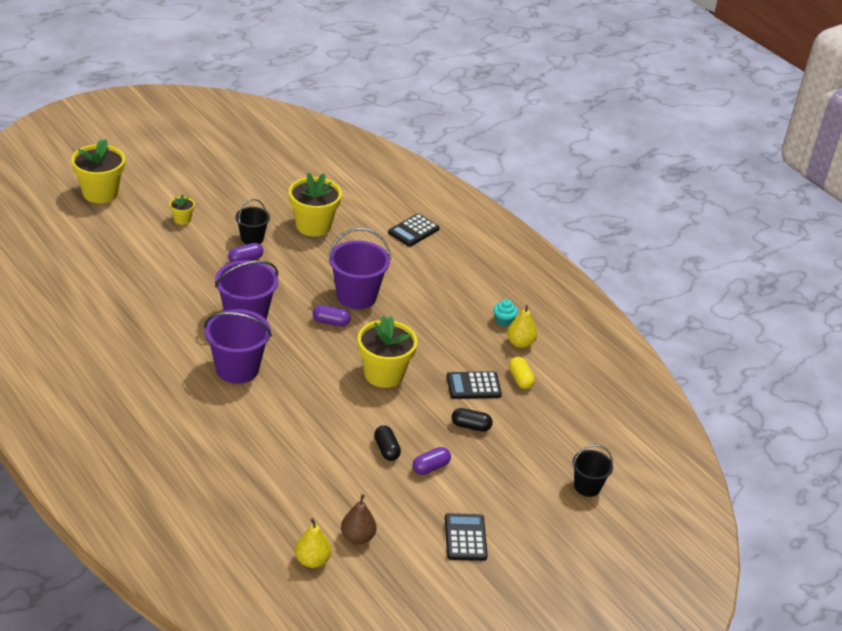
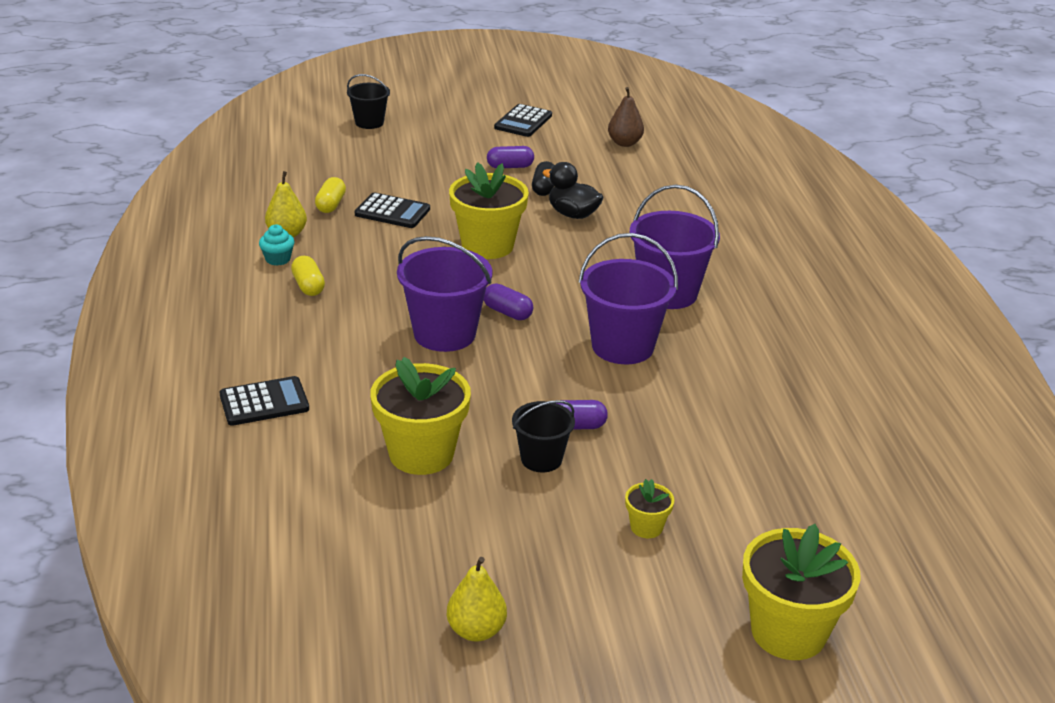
camera: 150 degrees left, 5 degrees down
(312, 560) = (678, 140): yellow pear -> yellow pear (476, 630)
(346, 426) = (573, 214): none -> black duck
(464, 306) = (308, 286): none -> yellow capsule
(471, 426) = (434, 183): black capsule -> none

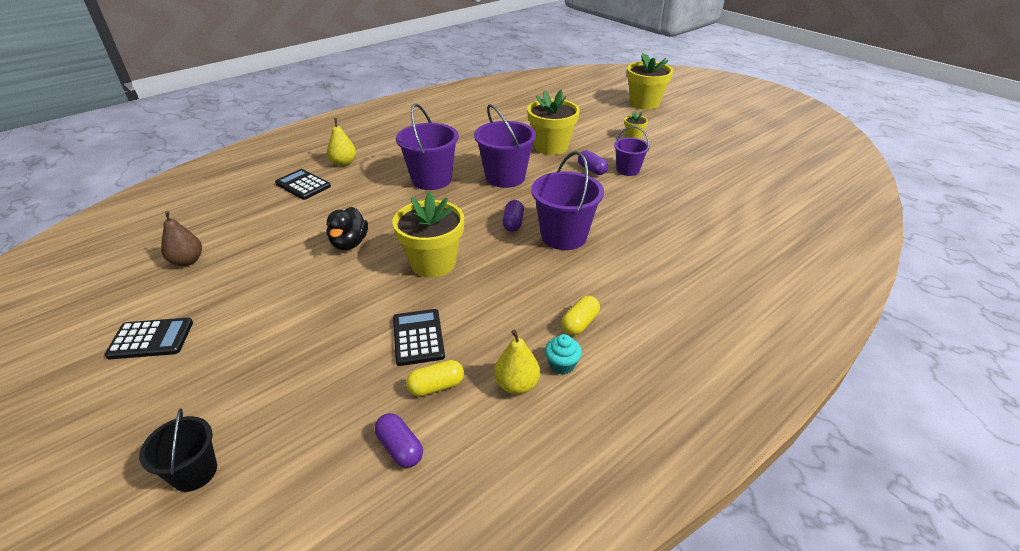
camera: 120 degrees left, 5 degrees up
(264, 402) = (717, 271): black calculator -> black calculator (303, 185)
(421, 454) = (673, 201): yellow flower pot -> yellow flower pot (551, 147)
(476, 630) = (742, 151): yellow pear -> yellow pear (344, 163)
(510, 167) = (275, 306): purple capsule -> purple capsule (400, 448)
(541, 459) = (628, 170): black bucket -> purple bucket
(544, 188) = (310, 272): black capsule -> none

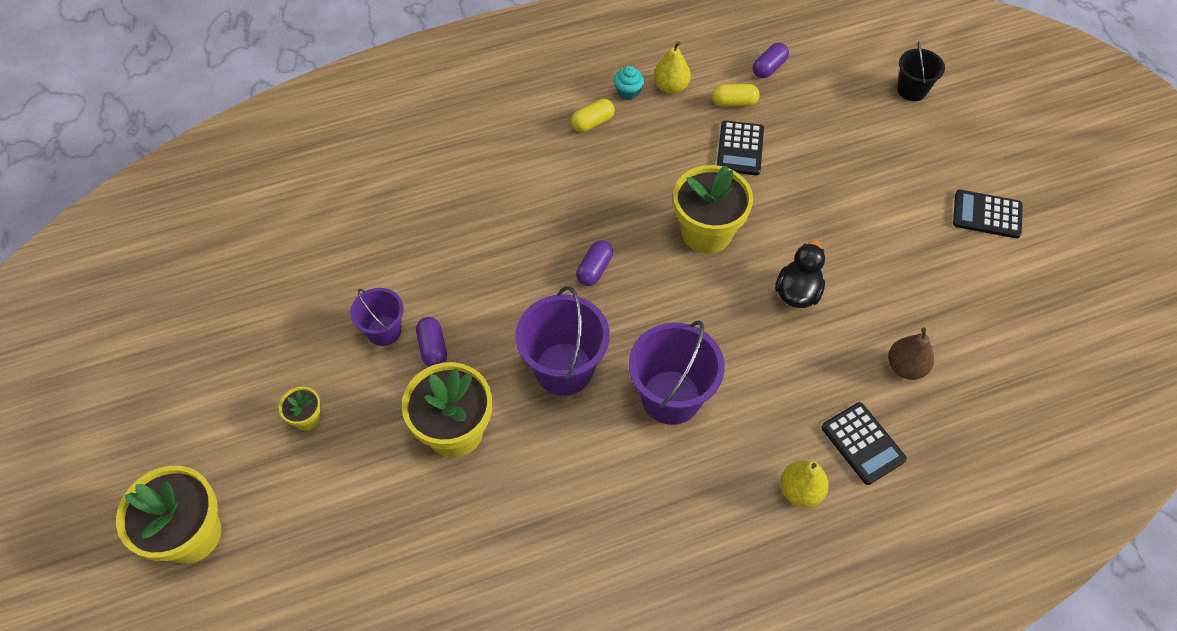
camera: 160 degrees left, 20 degrees up
(187, 261) = (987, 318): brown pear -> brown pear (905, 367)
(400, 448) = (769, 68): purple capsule -> purple capsule turned 60 degrees clockwise
(564, 236) = (547, 230): purple bucket -> none

